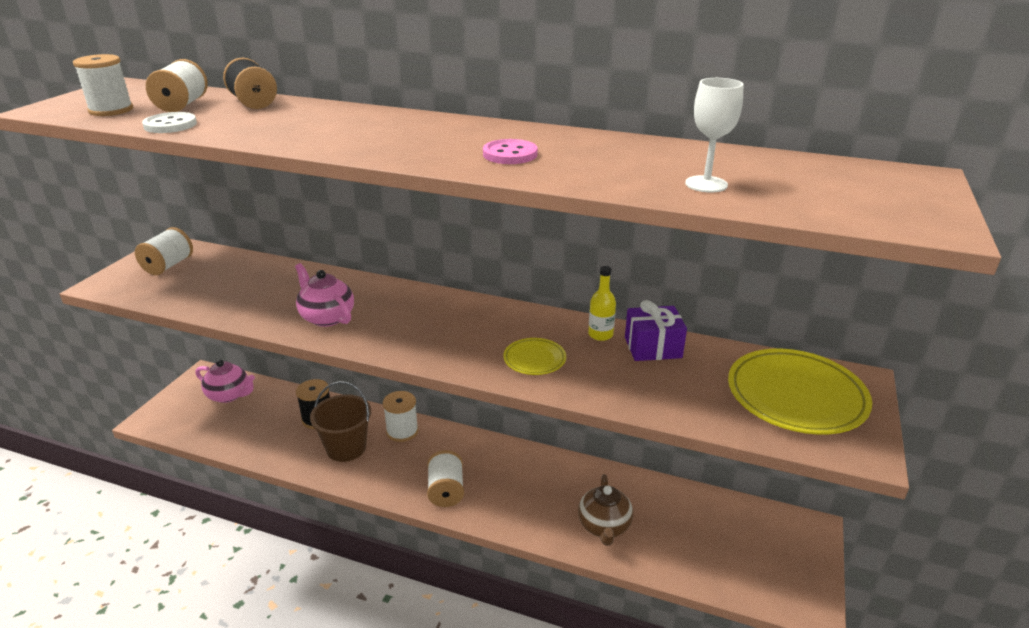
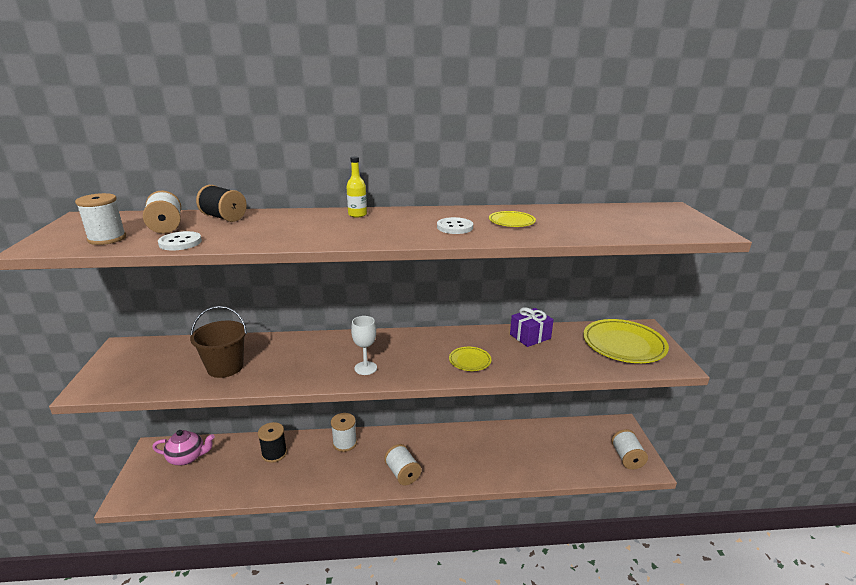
camera: 25 degrees left, 5 degrees down
(168, 266) = (137, 361): white spool -> white spool (627, 458)
(327, 317) = (306, 368): pink teapot -> none
(346, 448) = (311, 467): brown bucket -> brown bucket (225, 367)
(510, 154) = (455, 227): pink button -> white button
(600, 335) = (495, 336): yellow bottle -> yellow bottle (357, 214)
(604, 159) = (511, 222): none -> yellow plate
(604, 526) = (515, 462): brown teapot -> none
(706, 184) = (583, 228): white goblet -> white goblet (365, 368)

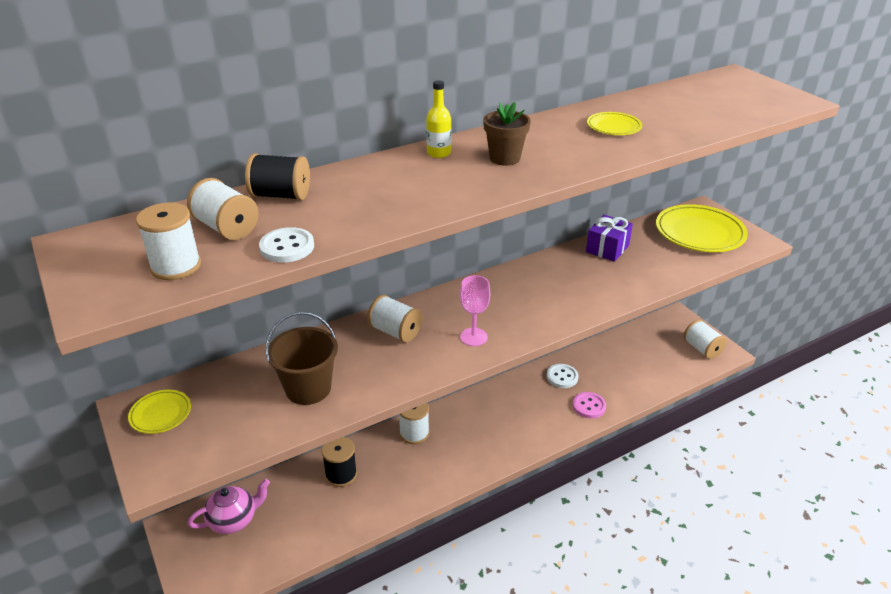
camera: 25 degrees left, 10 degrees up
(365, 368) = (473, 337): white goblet -> pink goblet
(398, 225) = (504, 158): none -> brown flower pot
(402, 473) = (503, 442): white spool -> white spool (395, 332)
(455, 227) = (567, 148): white button -> white button (562, 377)
(470, 361) = (573, 295): yellow plate -> yellow plate (160, 414)
(491, 470) = (589, 406): none -> pink button

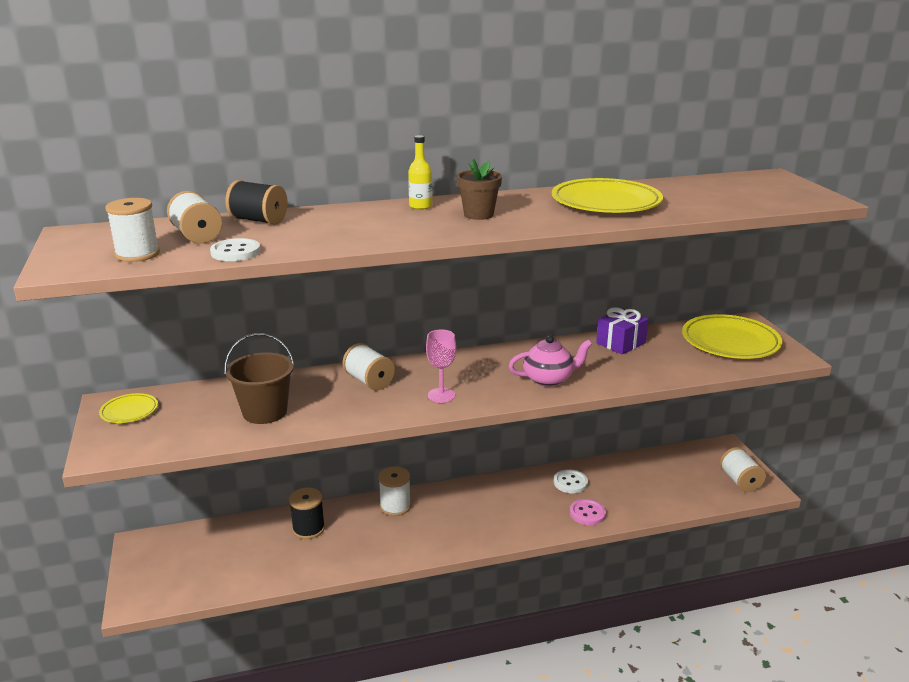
camera: 15 degrees right, 10 degrees down
(233, 520) = (193, 547): pink teapot -> pink teapot (548, 379)
(613, 127) = (606, 202): yellow plate -> yellow plate, size x2.00

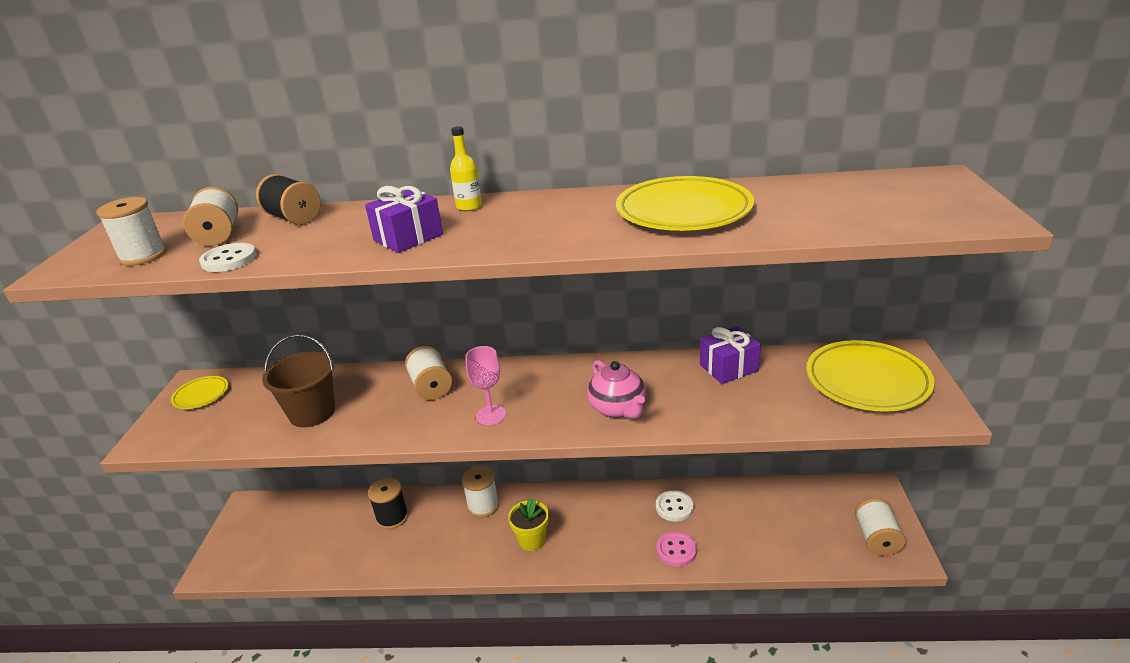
camera: 20 degrees right, 5 degrees up
(391, 229) = (408, 237): none -> purple gift
(456, 526) = (532, 540): none -> yellow flower pot
(478, 215) = (519, 222): brown flower pot -> none
(548, 379) = (618, 409): pink teapot -> pink teapot turned 60 degrees clockwise

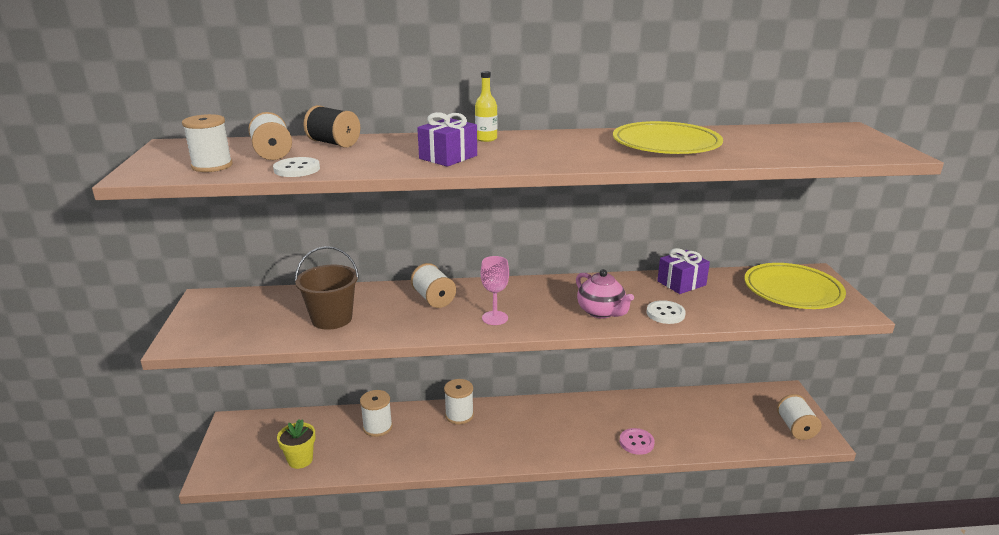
camera: 10 degrees left, 5 degrees down
(201, 395) = (218, 307): yellow plate -> none
(392, 517) = (377, 427): black spool -> white spool
(532, 540) = (510, 440): yellow flower pot -> yellow flower pot (300, 460)
(674, 507) = (626, 411): white button -> white button (665, 314)

